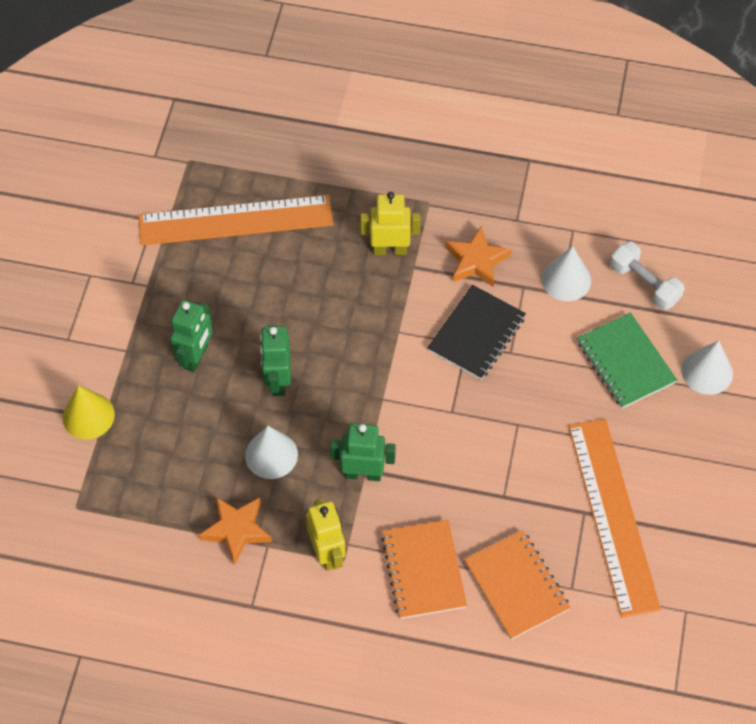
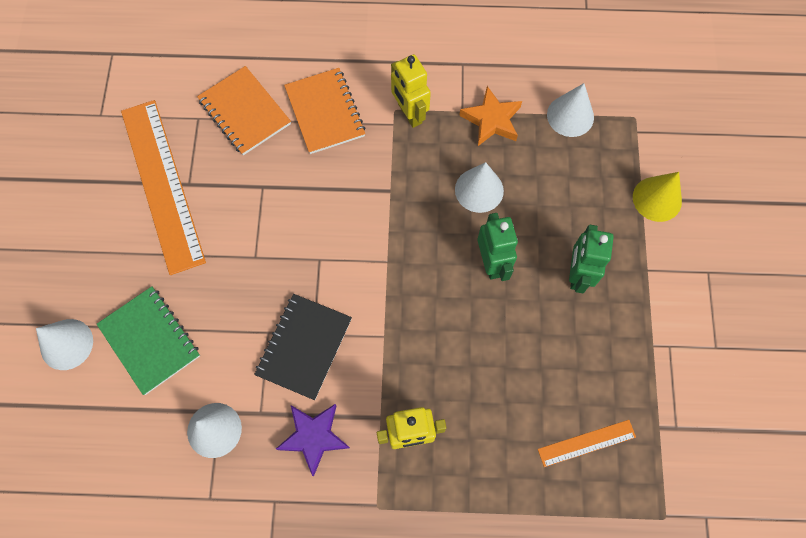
camera: 170 degrees right, 10 degrees up
(147, 521) = (570, 116): none -> white cone
(235, 220) = (586, 443): orange ruler -> orange ruler, size x0.46
(363, 474) = (392, 186): green robot -> none
(476, 261) = (314, 437): orange star -> purple star
(644, 284) = (128, 439): white dumbbell -> none

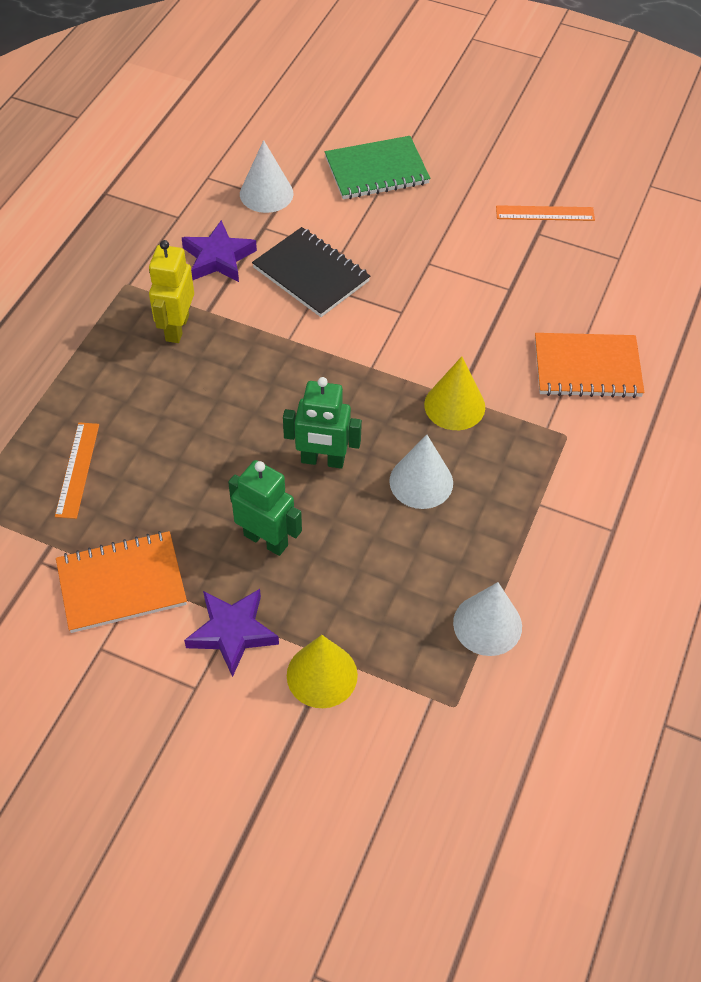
camera: 110 degrees right, 15 degrees down
(66, 344) = (402, 119): white cone -> none
(162, 184) = (545, 213): orange ruler -> orange ruler, size x0.46
(245, 112) = (612, 298): orange notebook -> orange notebook (122, 584)
(400, 190) = (454, 405): none -> yellow cone
(409, 114) = (555, 448): yellow robot -> none
(491, 120) = (514, 531): orange star -> none
(658, 266) = (232, 632): none -> purple star

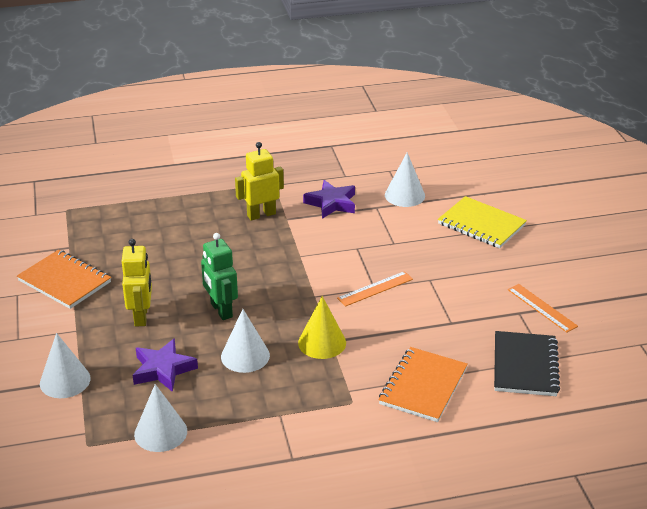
camera: 55 degrees right, 20 degrees down
(77, 469) = (126, 231): orange ruler -> orange ruler (375, 289)
(232, 632) = (66, 334): purple star -> purple star (163, 369)
(266, 540) = (141, 316): green robot -> yellow robot
(311, 274) = (361, 240): black notebook -> black notebook (525, 366)
(322, 675) = (65, 381): yellow cone -> white cone
(376, 171) = (481, 224): green notebook -> yellow notebook
(587, 368) = (423, 386): orange notebook -> orange notebook turned 60 degrees clockwise

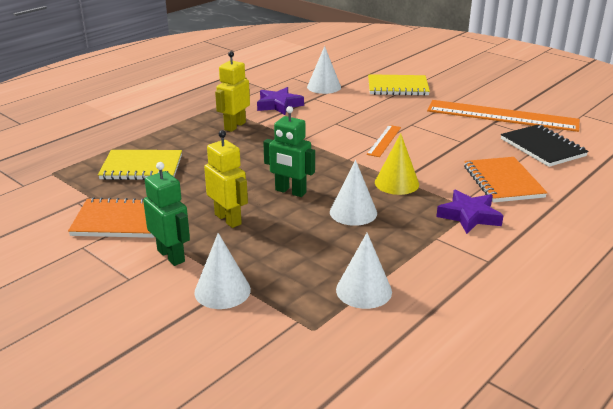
camera: 35 degrees left, 5 degrees down
(65, 332) = (171, 256): none -> green robot
(136, 232) = (141, 167): none -> yellow notebook
(163, 369) = (300, 247): purple star -> purple star (469, 216)
(542, 308) = (502, 116): orange ruler -> orange ruler, size x2.18

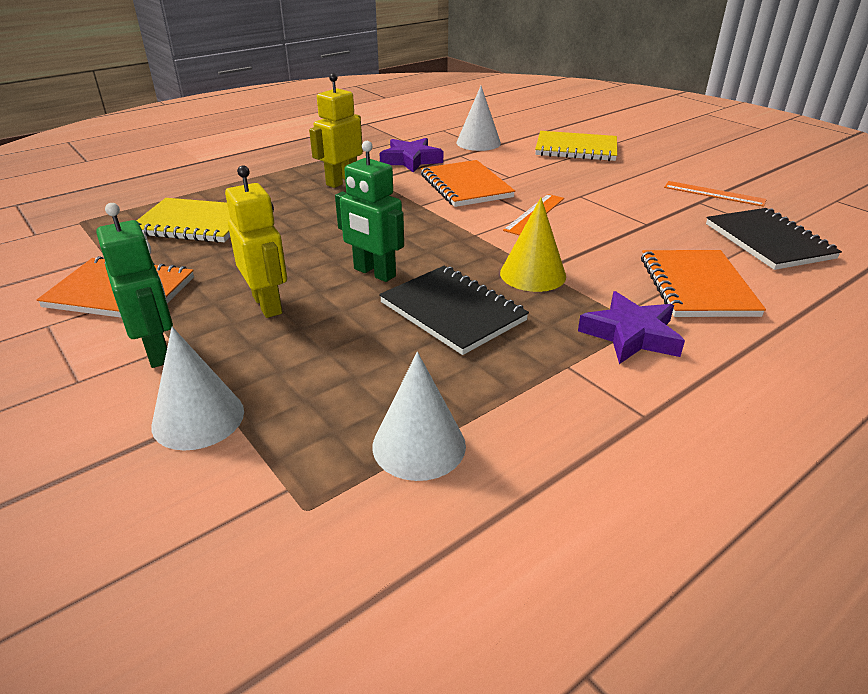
camera: 10 degrees right, 5 degrees up
(328, 123) = (466, 186): none -> orange notebook
(353, 212) = (452, 312): white cone -> black notebook
(502, 116) = (714, 194): orange ruler -> orange ruler, size x0.46

